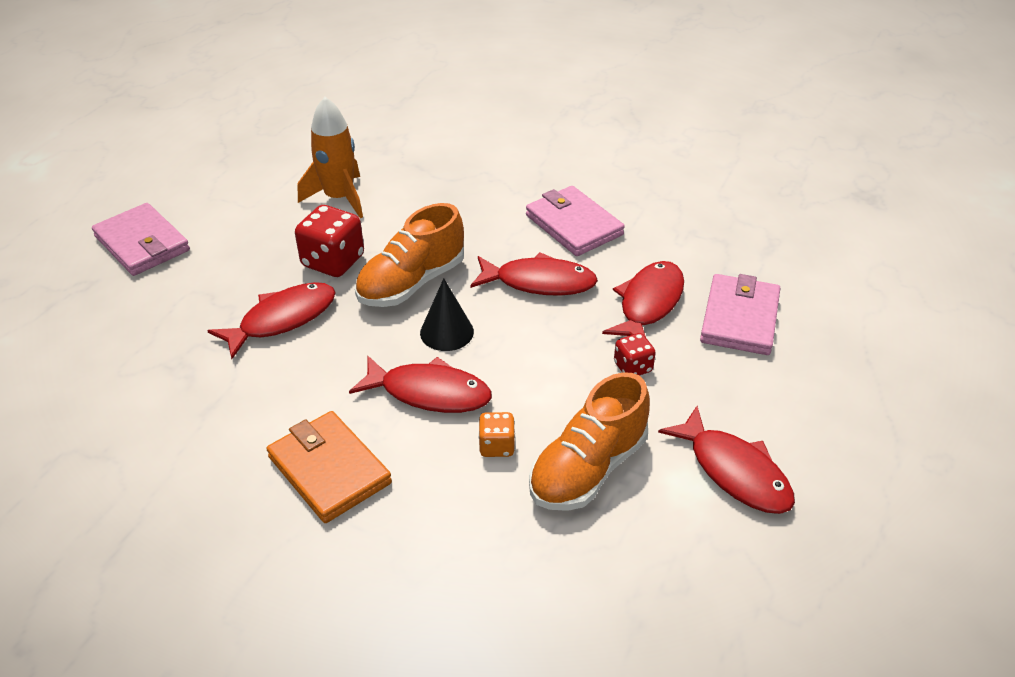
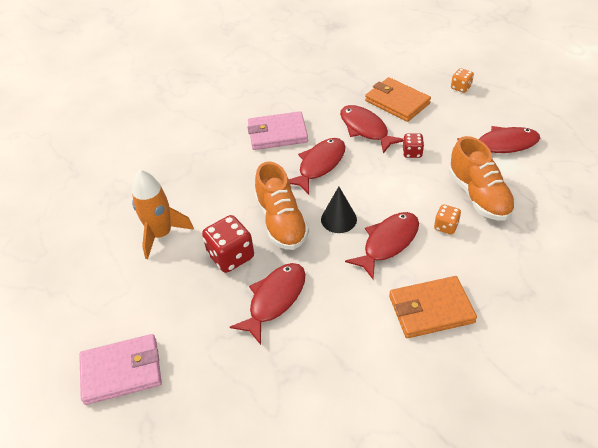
camera: 60 degrees left, 5 degrees up
(282, 319) = (275, 299): red fish -> red fish turned 45 degrees clockwise
(740, 318) = (397, 102): pink wallet -> orange wallet
(845, 382) = (460, 87): none -> orange dice

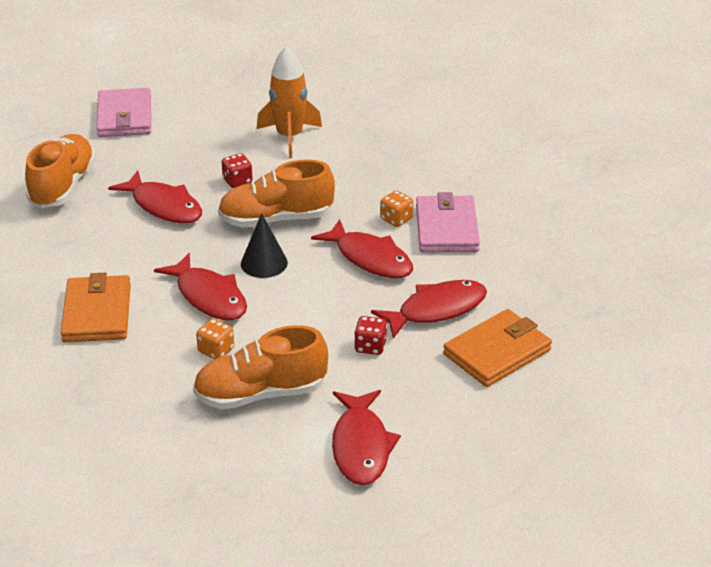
camera: 95 degrees right, 10 degrees down
(231, 256) = (237, 181): red dice -> red dice, size x0.56
(252, 392) = (63, 186): none -> orange shoe
(460, 87) = (524, 434): orange dice -> orange dice (396, 219)

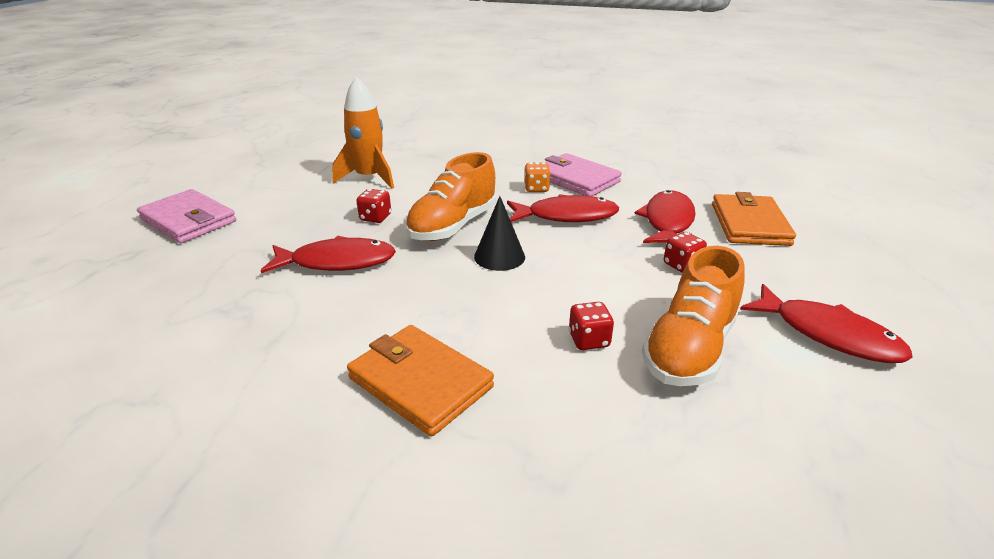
camera: 45 degrees left, 5 degrees down
(63, 186) = (196, 296): orange shoe -> none
(209, 297) = (502, 304): red fish -> none
(216, 350) = (589, 340): orange dice -> red dice

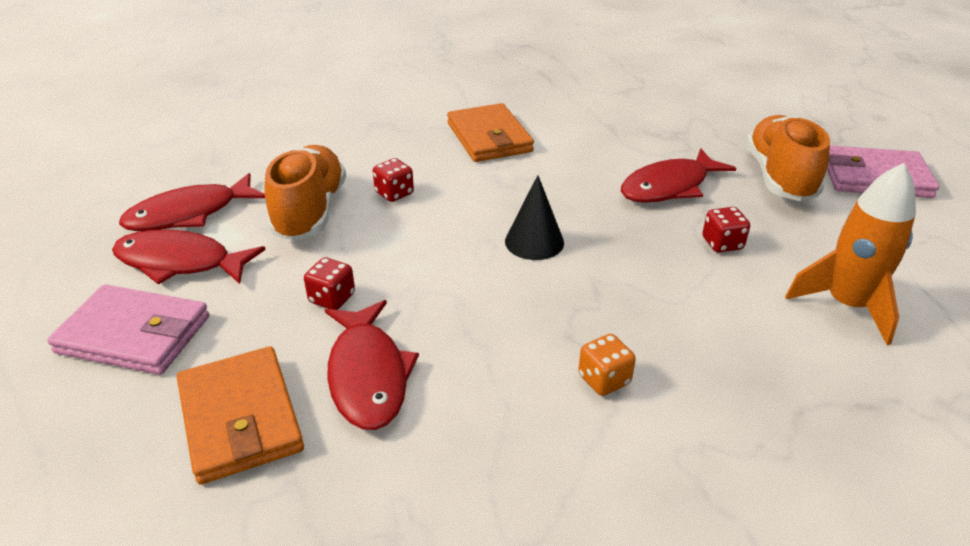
camera: 150 degrees right, 5 degrees up
(420, 382) = (489, 137): orange wallet -> orange wallet turned 60 degrees clockwise
(453, 226) = (627, 263): orange shoe -> orange shoe (779, 177)
(566, 216) = (512, 332): red fish -> red fish (189, 214)
(576, 179) = (565, 437): pink wallet -> pink wallet (134, 335)

